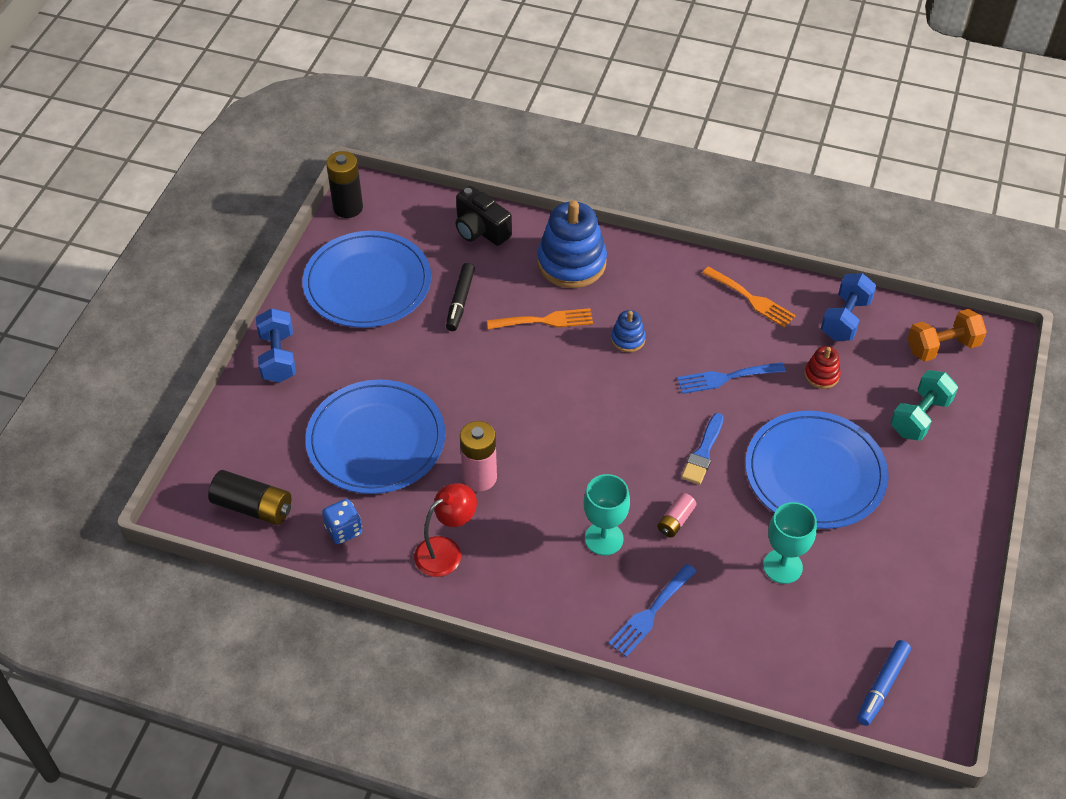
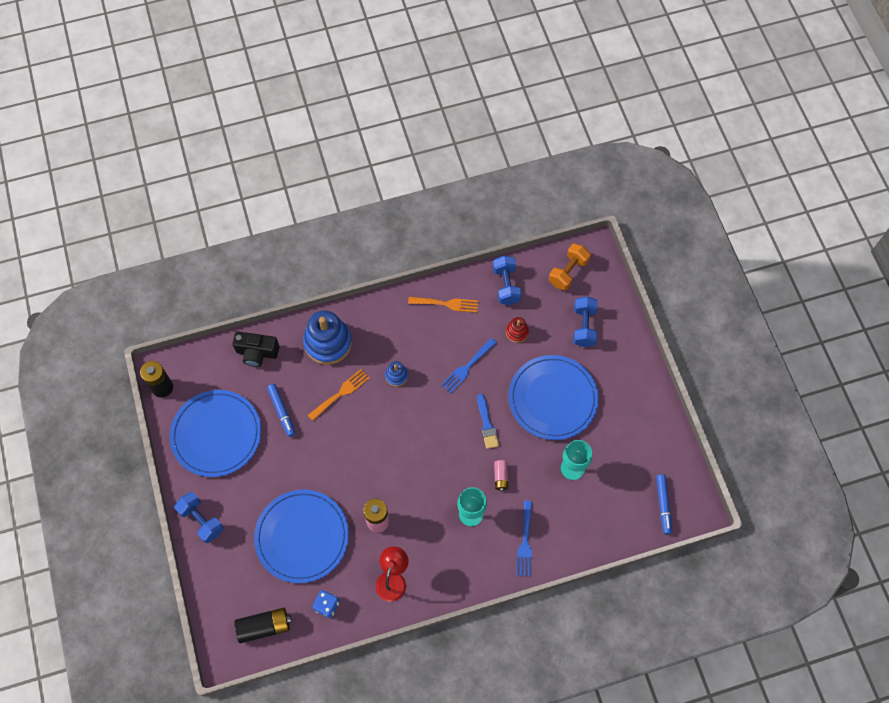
camera: 35 degrees left, 15 degrees up
(460, 301) = (281, 411): black marker -> blue marker
(919, 417) = (584, 326): turquoise dumbbell -> blue dumbbell

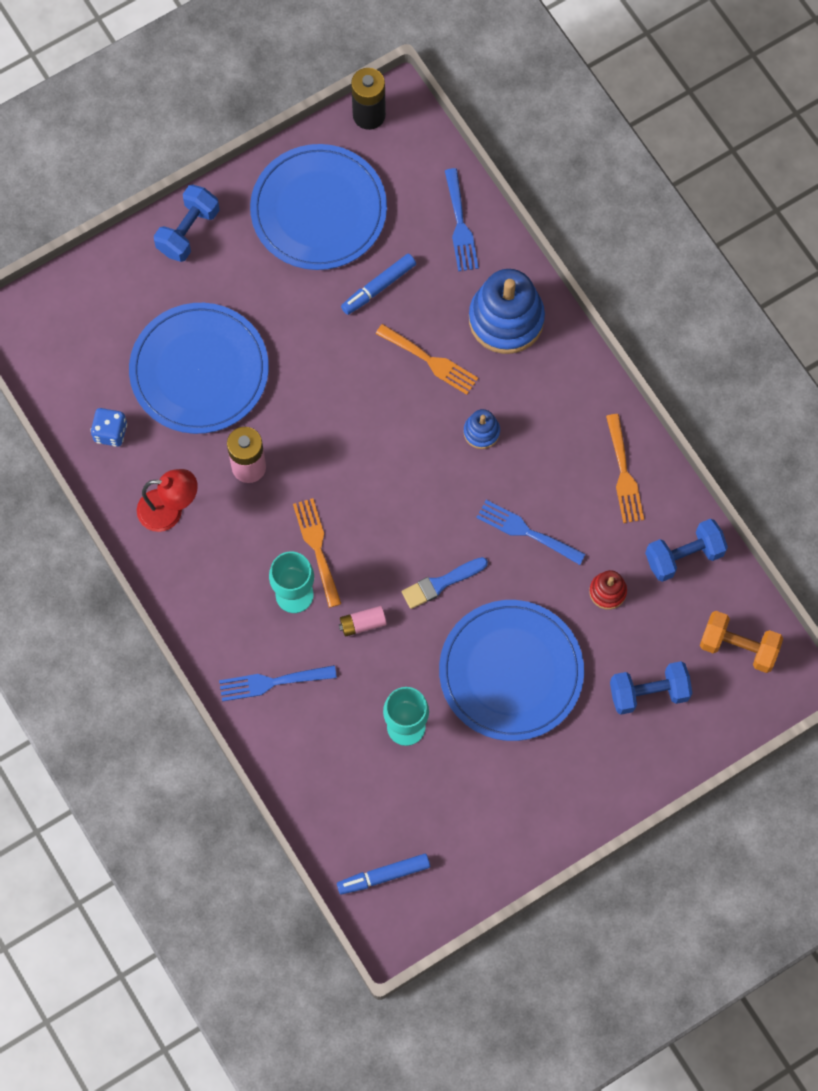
camera: 75 degrees right, 5 degrees up
(257, 353) = (460, 225): black camera -> blue fork
(264, 626) = (61, 359): black battery -> none
(444, 492) = (317, 547): none -> orange fork

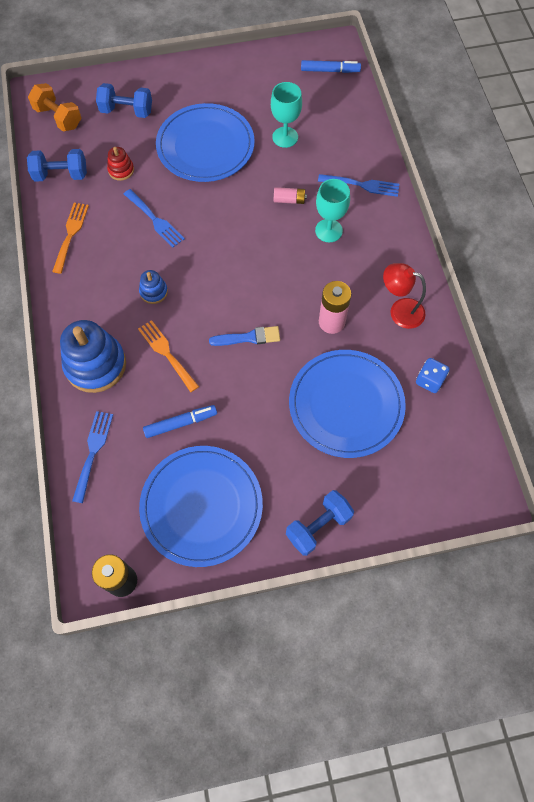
camera: 160 degrees left, 5 degrees down
(317, 547) = (302, 254): orange fork -> none
(441, 583) = (227, 207): blue brush -> blue brush (248, 337)

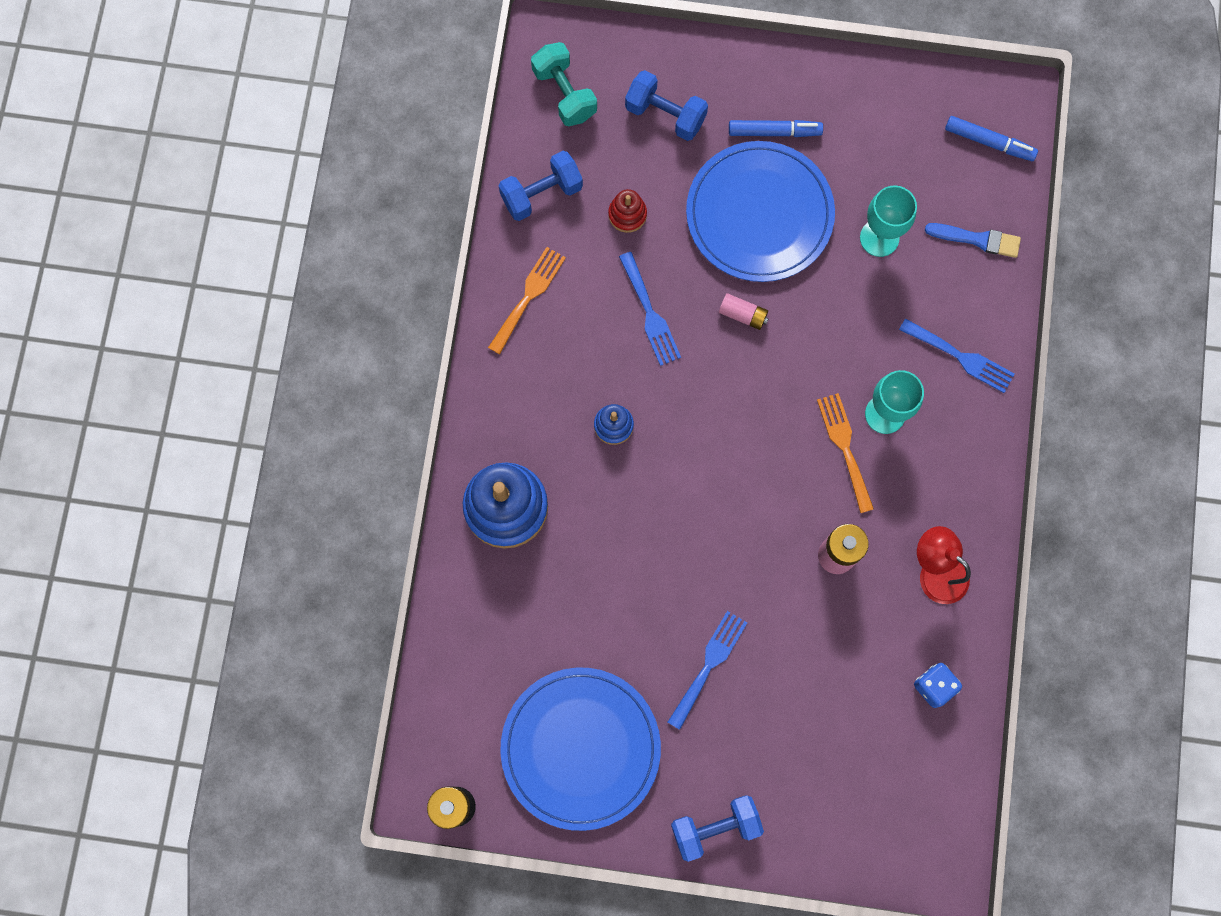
camera: 20 degrees right, 10 degrees up
(58, 118) = (564, 93): orange dumbbell -> turquoise dumbbell
(61, 175) = (541, 194): blue dumbbell -> blue dumbbell turned 45 degrees counterclockwise
(93, 451) = (469, 627): blue fork -> blue fork (709, 665)
(166, 353) = (602, 523): orange fork -> orange fork (844, 447)
(180, 423) = (590, 628): blue marker -> blue marker (774, 132)
(248, 337) = (717, 538): blue brush -> blue brush (977, 239)
(289, 200) = (847, 345): pink battery -> pink battery (743, 314)
(346, 405) = (811, 680): blue plate -> none

